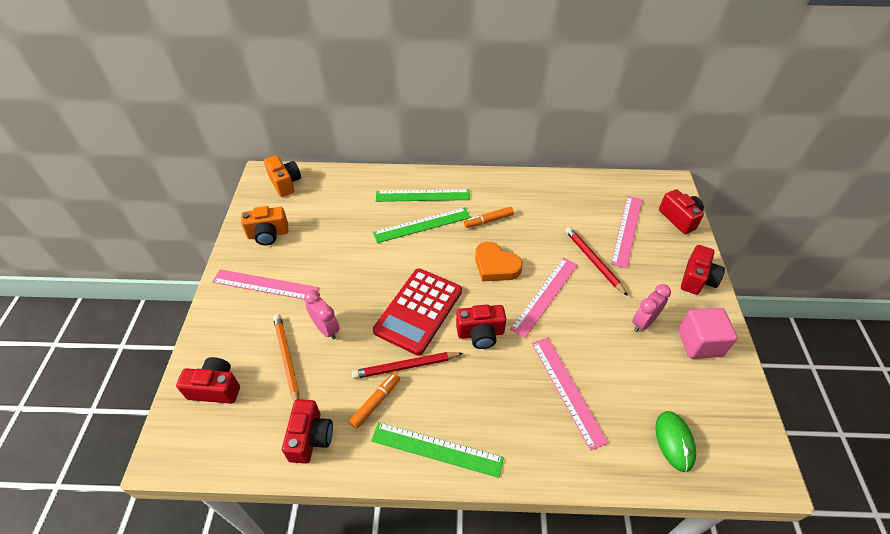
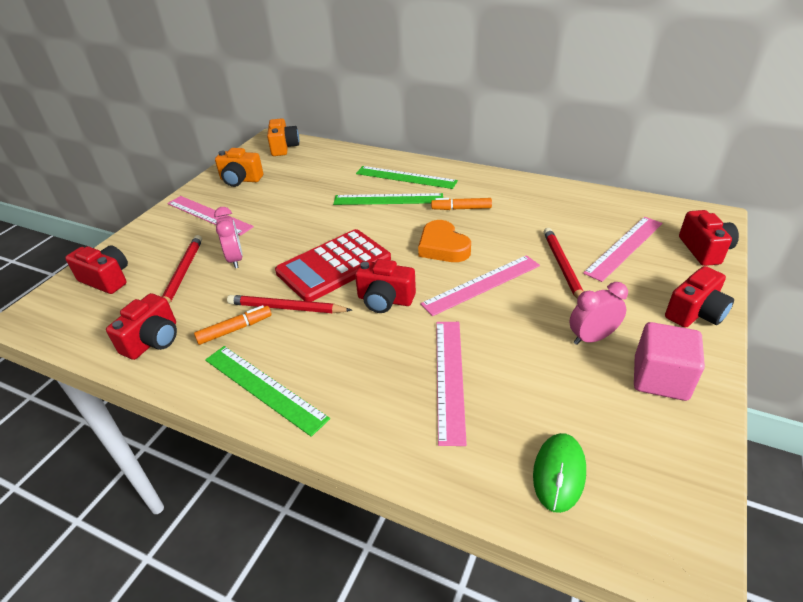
camera: 25 degrees right, 10 degrees down
(287, 359) = (182, 273): orange pencil -> red pencil

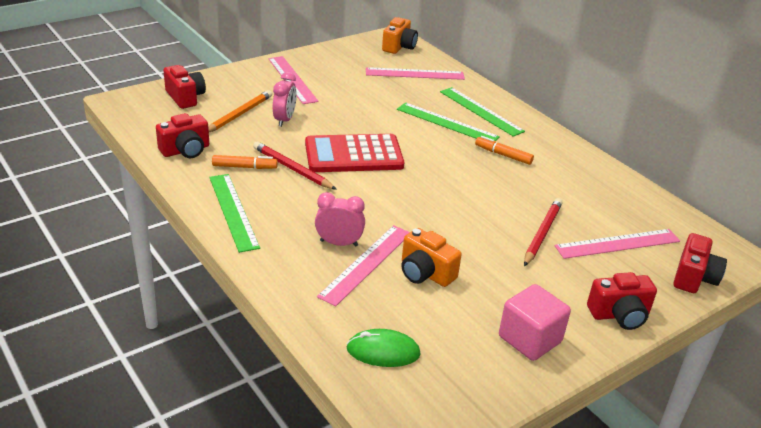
camera: 25 degrees right, 5 degrees down
(182, 273) = (239, 114): red pencil -> orange pencil
(240, 180) = (339, 61): orange camera -> orange camera (425, 273)
(385, 300) = (369, 194): red camera -> none
(443, 247) = (455, 177): orange heart -> none
(482, 284) = (457, 217): pink ruler -> pink ruler (415, 74)
(559, 473) = (383, 351): green mouse -> green mouse turned 45 degrees clockwise
(592, 338) = (506, 290): pink clock -> pink clock (339, 243)

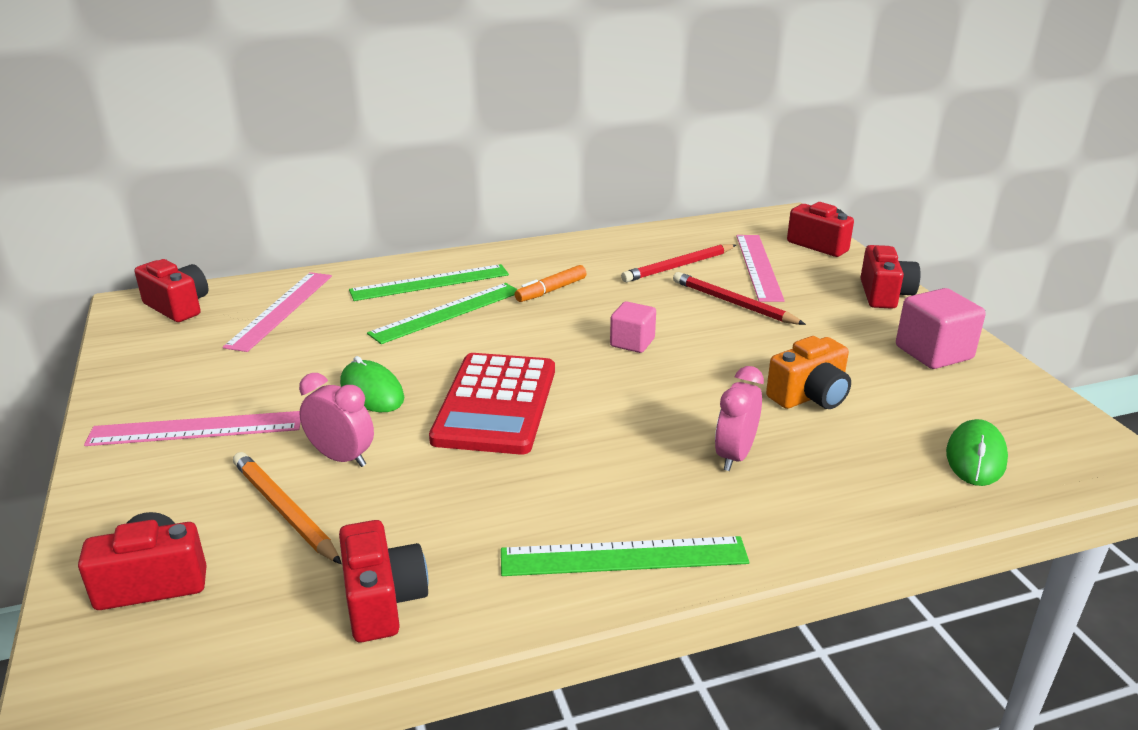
camera: 70 degrees left, 5 degrees down
(244, 167) = (482, 526): orange marker -> none
(292, 168) = (511, 472): red pencil -> red pencil (678, 266)
(347, 116) = (372, 391): none -> green mouse
(366, 264) = (787, 439): pink ruler -> none
(399, 47) = (178, 307): orange camera -> red camera
(453, 194) = (632, 342): none -> pink cube

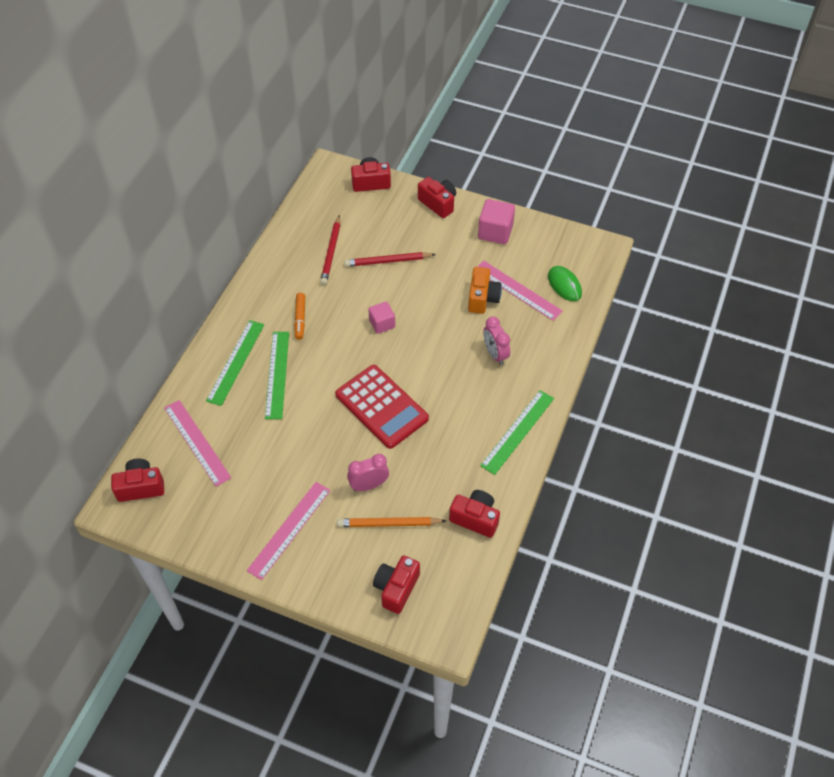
camera: 50 degrees left, 25 degrees up
(372, 391) = (324, 446): green mouse -> none
(758, 266) = (365, 223): pink ruler -> pink ruler (517, 290)

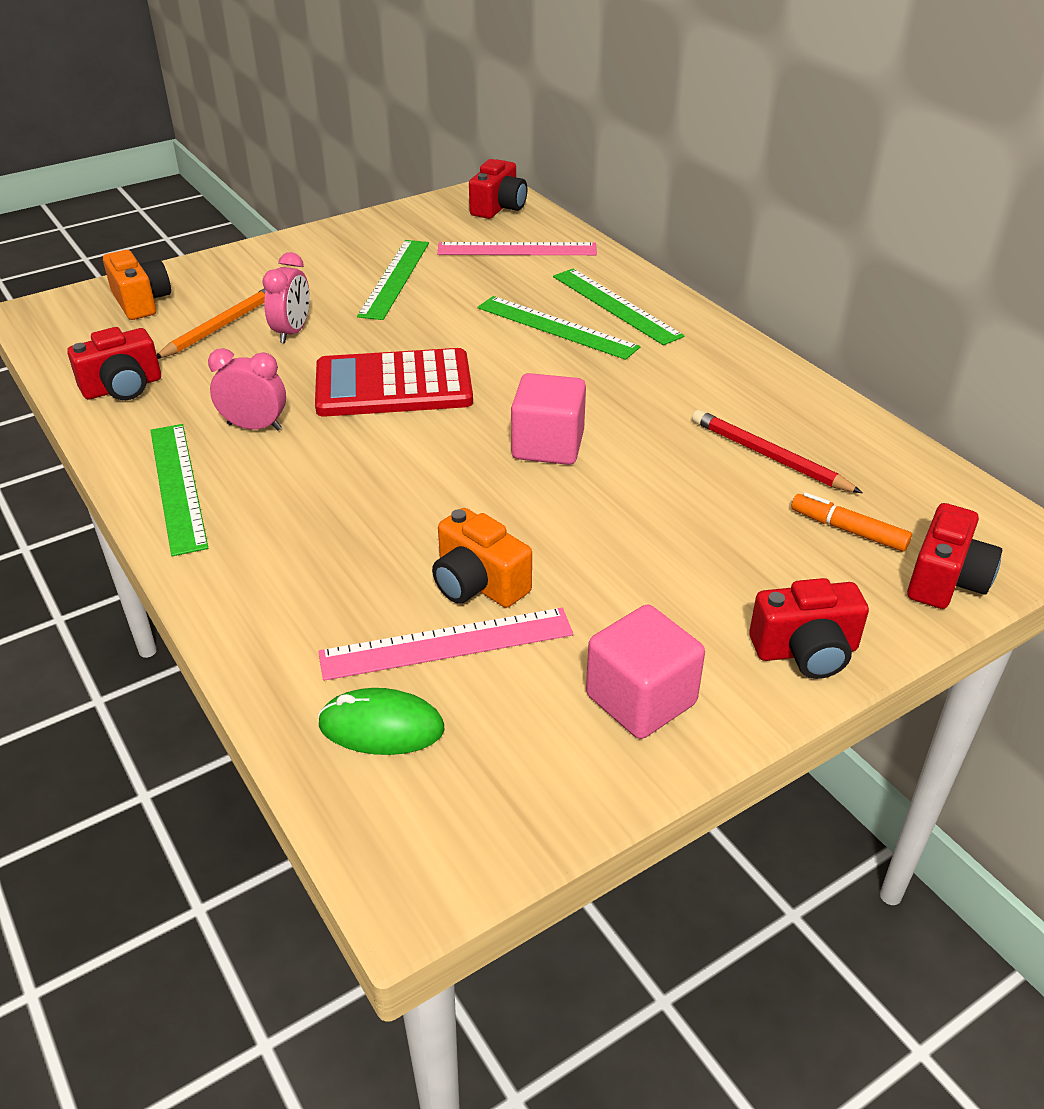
camera: 125 degrees right, 15 degrees down
(276, 479) = (395, 278): none -> green ruler
(289, 529) = (317, 266): pink ruler -> none
(300, 319) = (642, 377): orange marker -> orange marker (848, 530)
(382, 324) = (548, 445): pink cube -> pink cube, size x1.54
(387, 261) = (689, 509): red pencil -> none
(396, 588) = (141, 302): red camera -> orange camera
(495, 354) = (341, 536): pink clock -> pink clock (254, 427)

